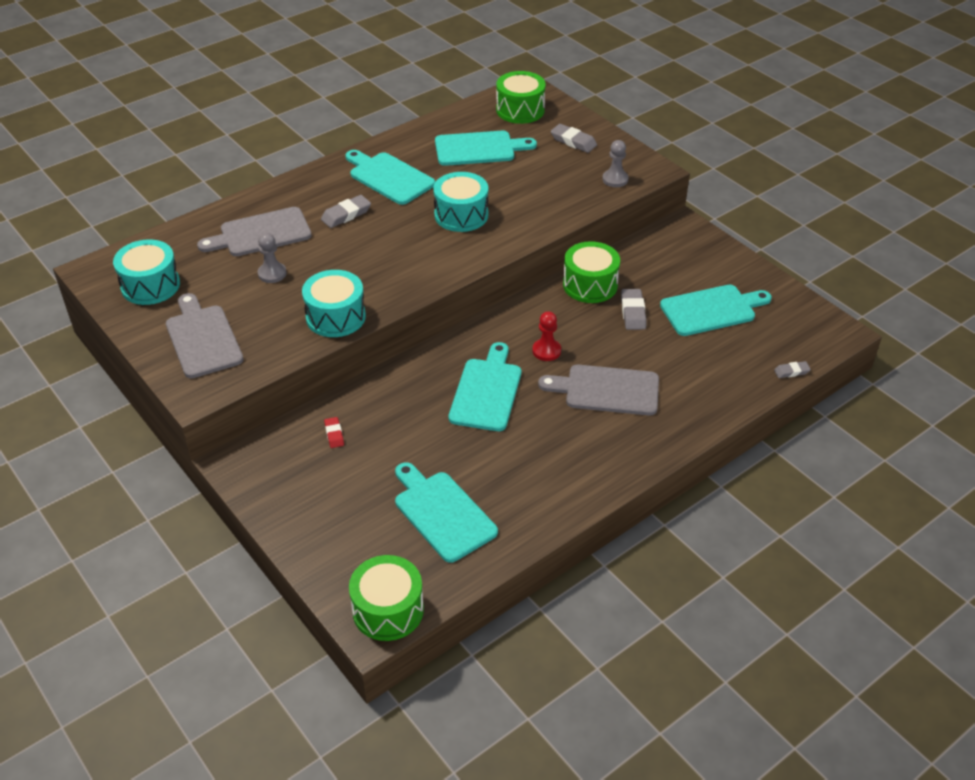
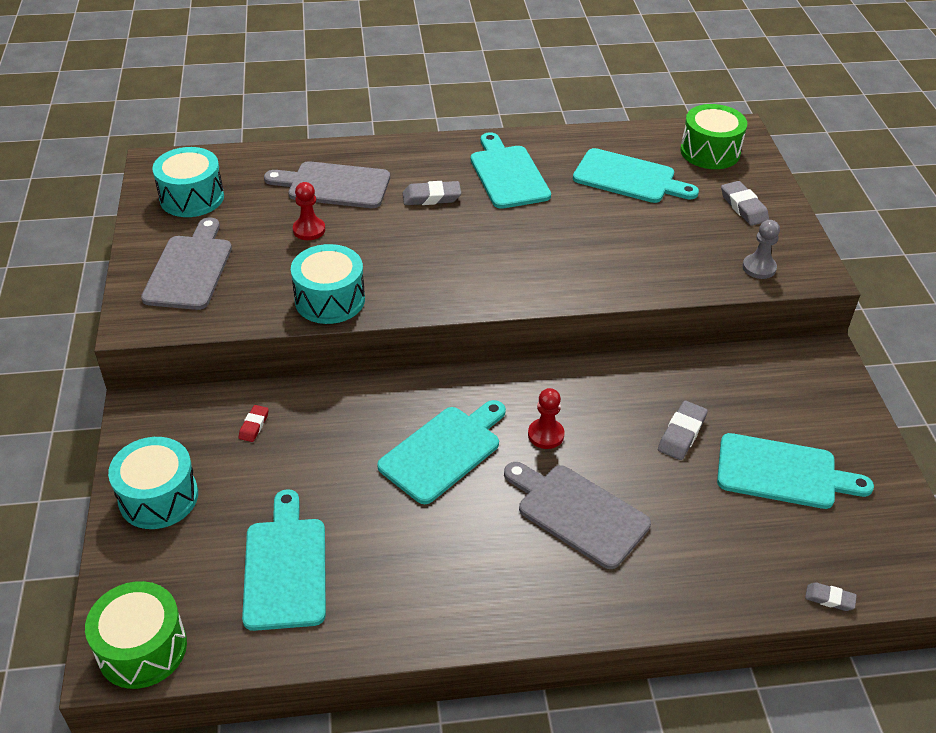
camera: 30 degrees right, 0 degrees up
(272, 274) = (309, 230): grey pawn -> red pawn
(461, 215) = (549, 242): turquoise drum -> turquoise drum (158, 497)
(590, 285) = (656, 380): green drum -> none

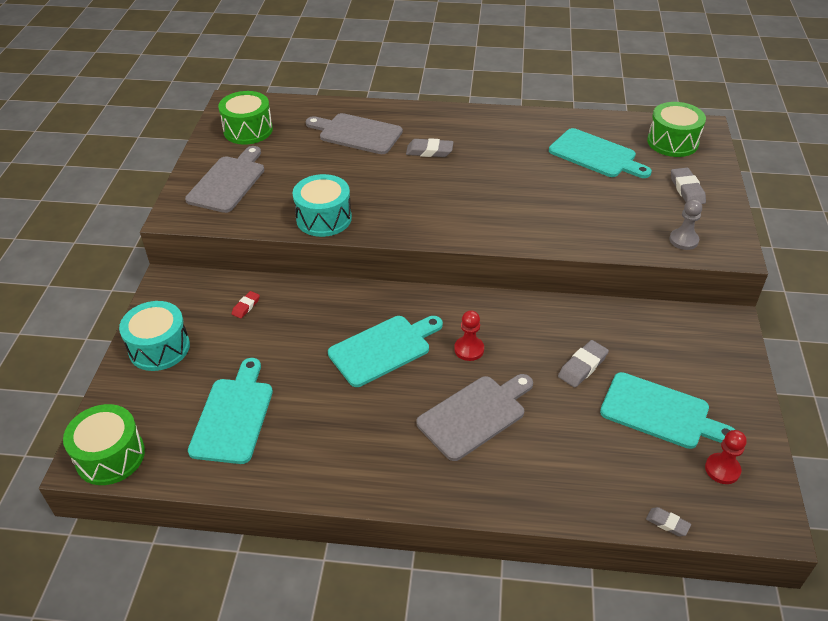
camera: 15 degrees right, 0 degrees up
(192, 197) = (248, 130): turquoise drum -> green drum
(309, 230) = (326, 164): red pawn -> red pawn (722, 469)
(508, 174) = (496, 141): turquoise cutting board -> none
(578, 513) = (475, 415): grey cutting board -> grey cutting board turned 90 degrees clockwise

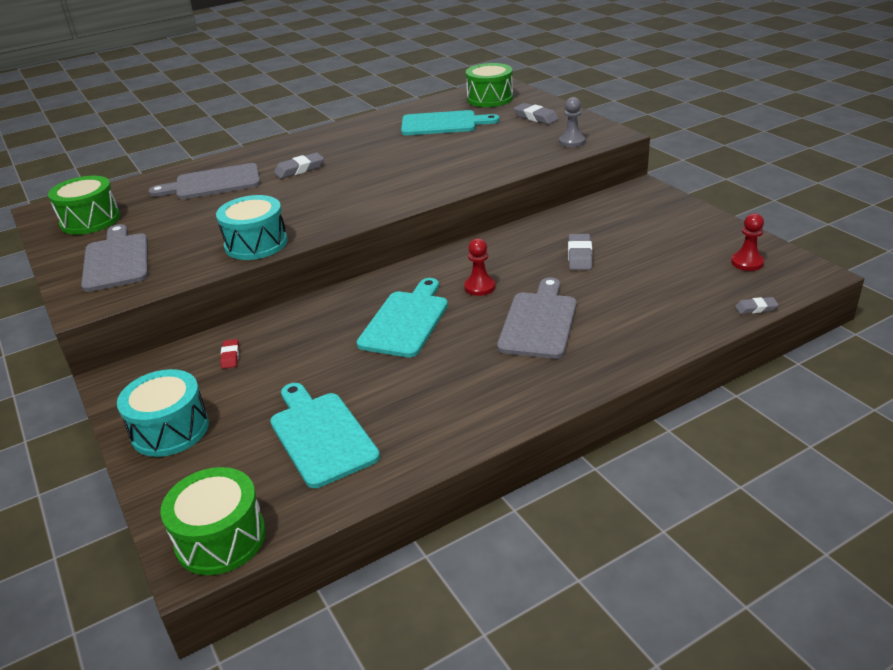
camera: 35 degrees left, 10 degrees down
(660, 412) = (666, 254): turquoise cutting board -> none

